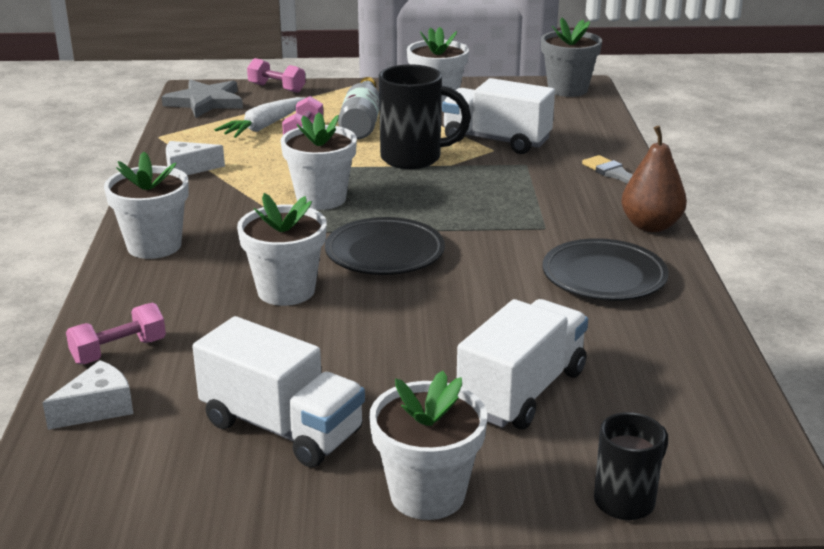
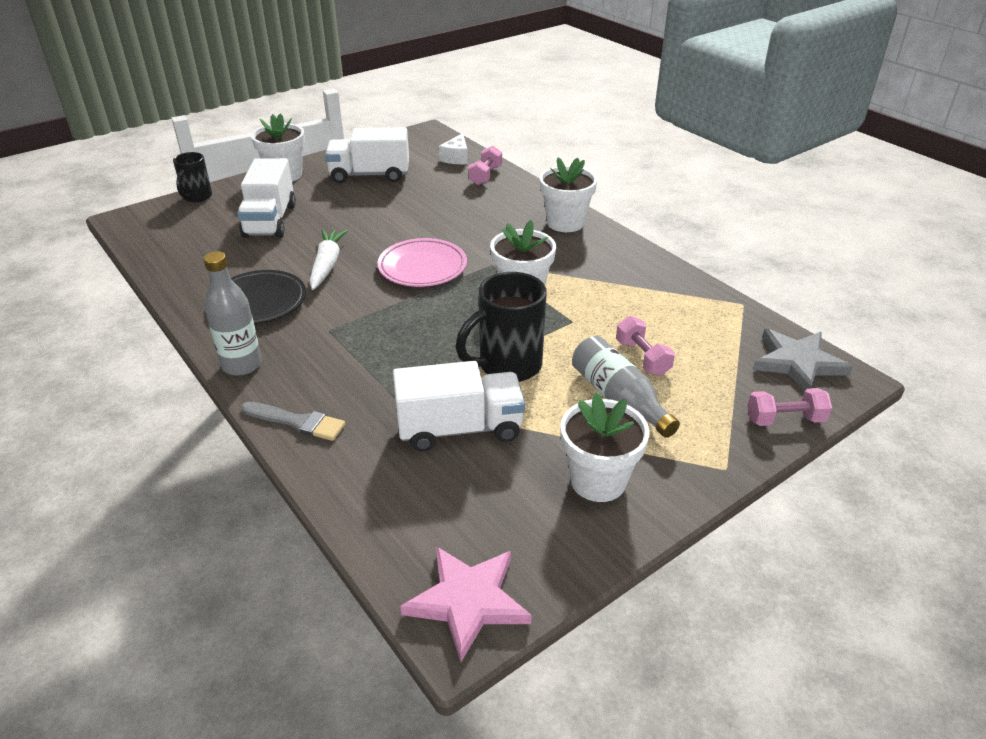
camera: 145 degrees right, 10 degrees up
(188, 169) = (656, 282): white cheese -> none
(264, 126) = (689, 352): white carrot -> white carrot (327, 265)
(286, 291) = (450, 225): white flower pot -> none
(385, 253) = (422, 267): black plate -> pink plate
(567, 89) = (468, 601): grey flower pot -> pink star
(650, 226) = (242, 365): brown pear -> grey bottle

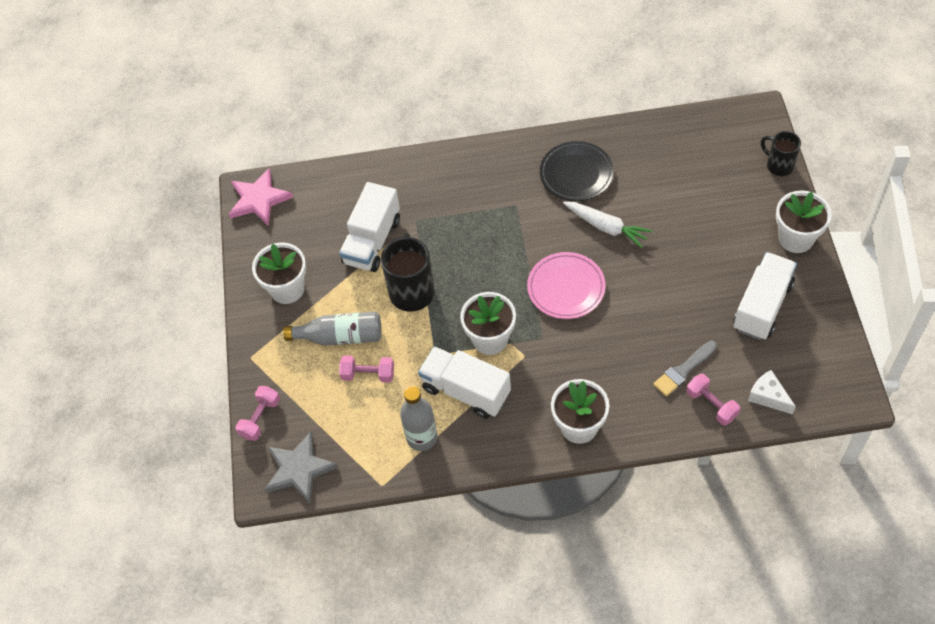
camera: 125 degrees right, 20 degrees up
(242, 365) = (505, 151): grey bottle -> grey bottle (422, 437)
(270, 221) = (704, 207): white truck -> white truck (466, 391)
(297, 422) = (431, 166): grey brush -> grey brush (683, 370)

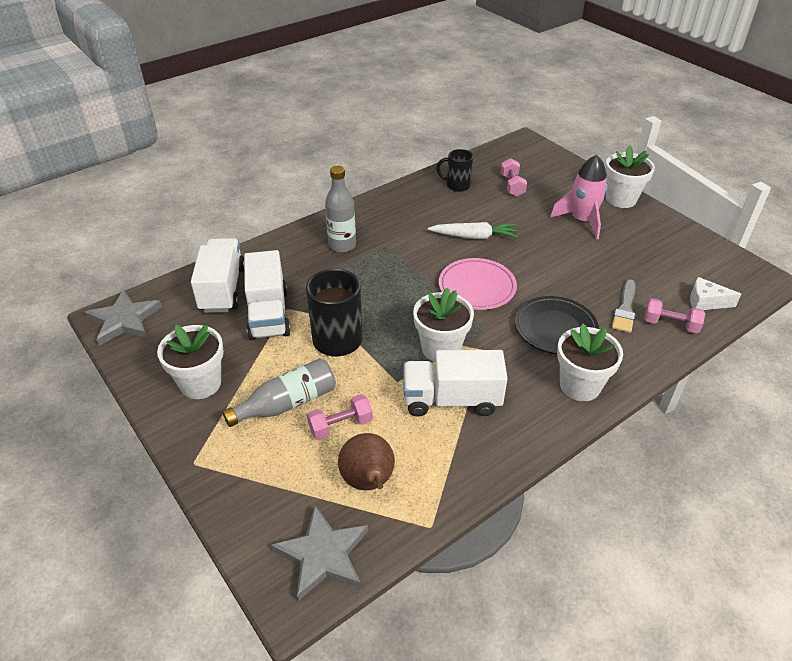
camera: 35 degrees left, 15 degrees down
(259, 199) = (124, 320): pink star -> grey star
(260, 418) = (241, 520): pink dumbbell -> pink dumbbell (512, 186)
(360, 430) = (368, 482): none -> brown pear
(422, 437) = (439, 460): grey bottle -> grey bottle (342, 245)
(576, 174) = (420, 212): black plate -> black plate (555, 328)
(729, 250) = (581, 221): none -> pink rocket
(762, 306) = (640, 246): white truck -> white truck (222, 289)
(778, 165) = (566, 163): black mug -> black mug (457, 185)

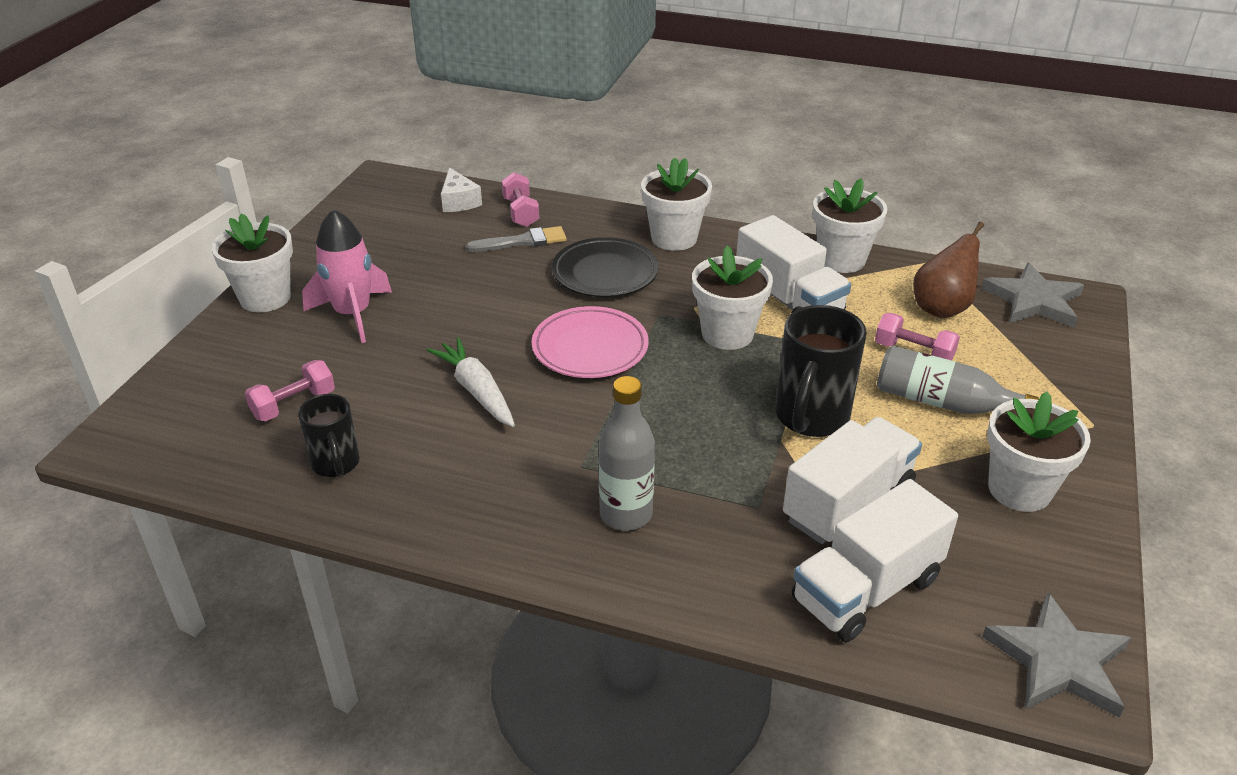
camera: 125 degrees left, 5 degrees down
(478, 467) = (841, 260): none -> white flower pot

